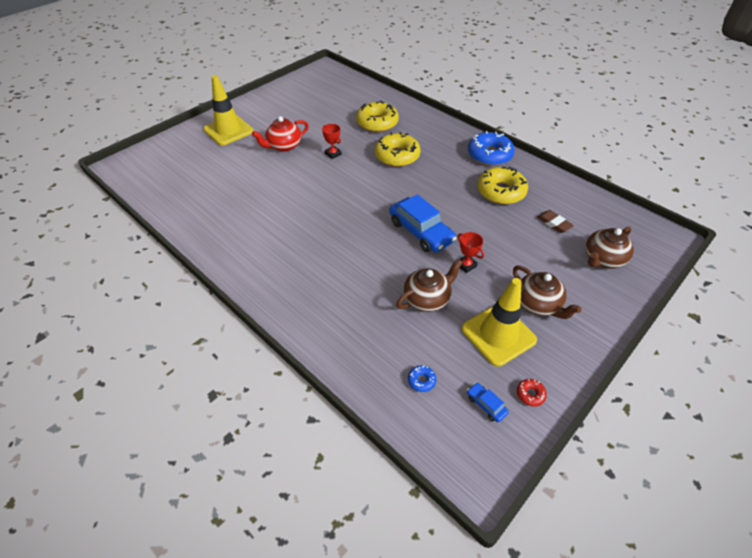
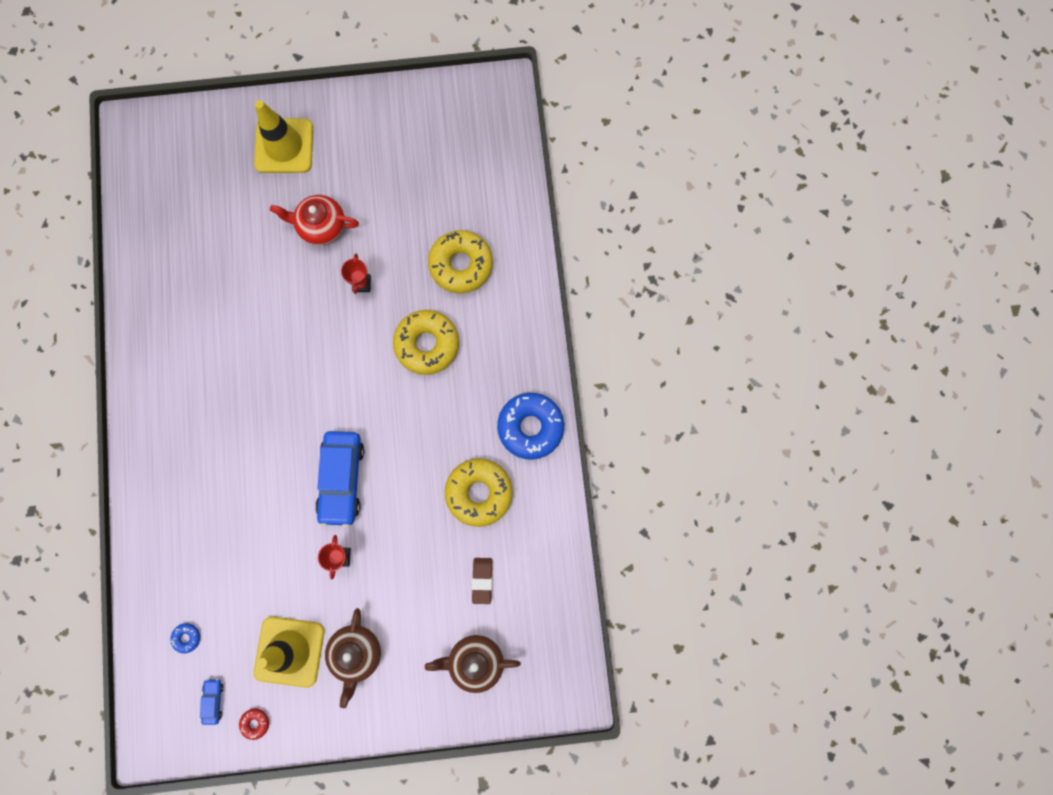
camera: 40 degrees right, 30 degrees up
(427, 299) = (269, 563): brown teapot -> none

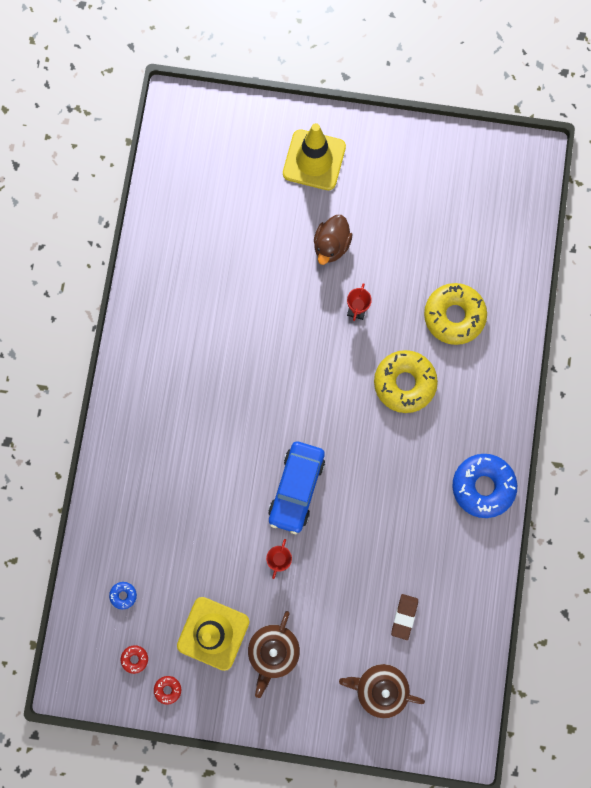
camera: 15 degrees right, 0 degrees up
(213, 700) = (135, 659): blue car -> red donut
(321, 226) = (331, 245): red teapot -> brown duck
(479, 493) = (420, 535): yellow donut -> none

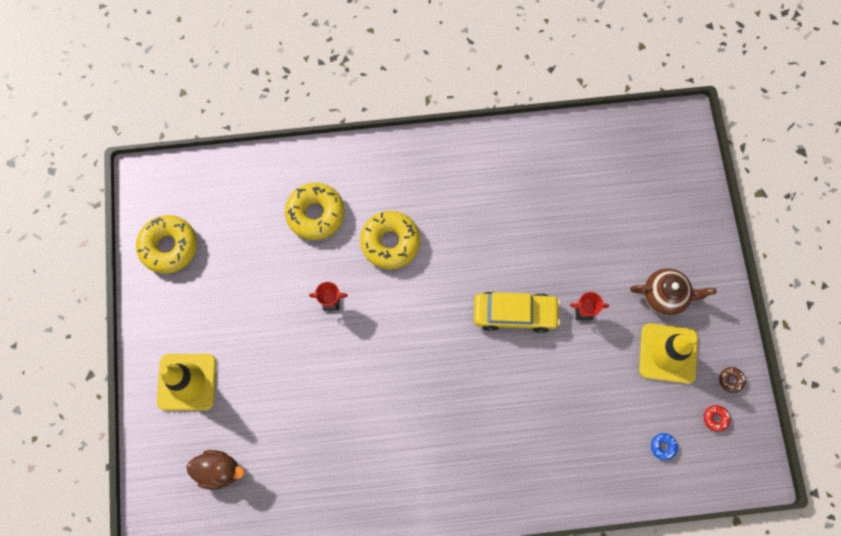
camera: 105 degrees left, 5 degrees down
(168, 689) = (730, 380): red donut -> brown donut
(296, 488) = (514, 314): blue car -> yellow car
(331, 245) = (272, 342): brown duck -> brown duck (219, 470)
(380, 689) = (664, 198): brown teapot -> none
(404, 616) = (597, 193): brown eraser -> none
(454, 168) = (169, 246): none -> yellow donut
(483, 486) = (465, 155): blue donut -> none

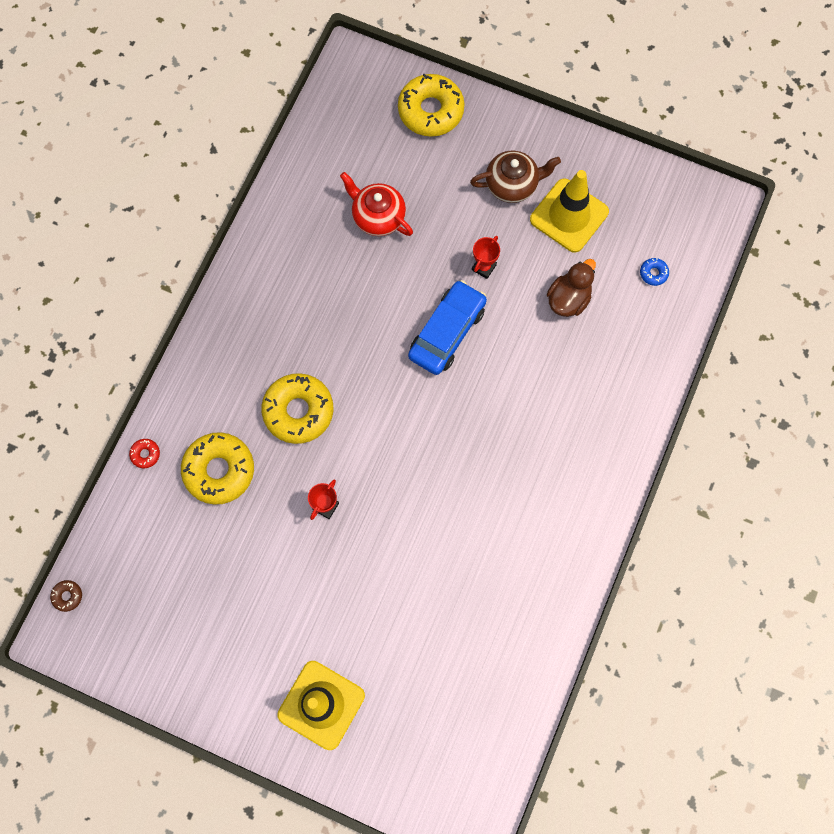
camera: 60 degrees left, 0 degrees up
(169, 246) = (156, 648): yellow donut -> yellow donut (430, 110)
(219, 470) = (436, 718): brown duck -> brown duck (568, 299)
(514, 314) = (447, 332): yellow car -> blue car
(573, 211) = (377, 216): none -> red teapot
(665, 295) = (512, 184): brown teapot -> brown teapot turned 45 degrees clockwise
(715, 418) = (653, 212): red donut -> red donut (145, 454)
(730, 380) = (626, 177): brown donut -> brown donut (67, 596)

